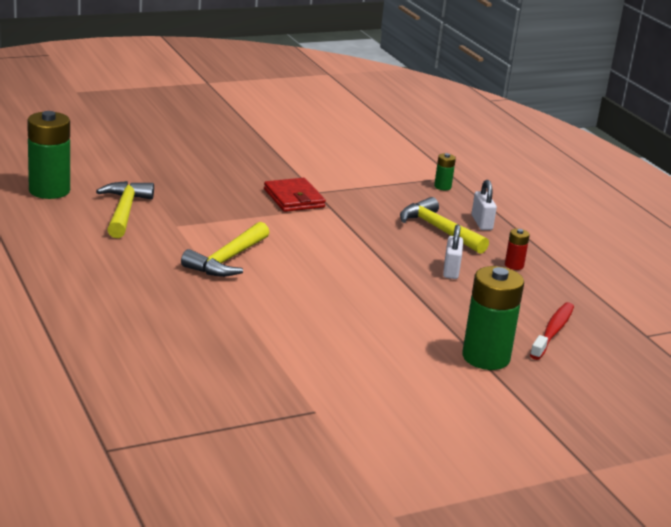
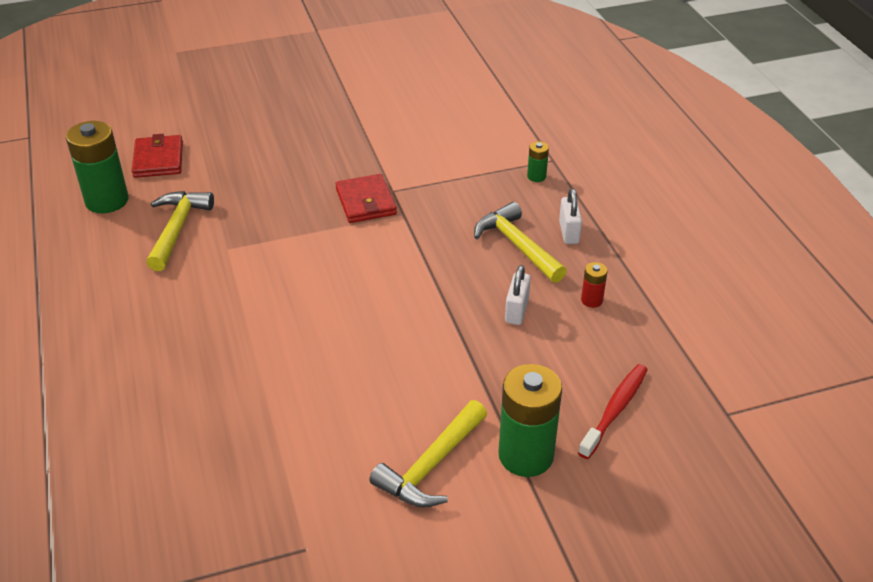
camera: 10 degrees right, 15 degrees up
(88, 164) = (158, 159): none -> red wallet
(227, 260) = (268, 301): yellow hammer -> yellow hammer (431, 465)

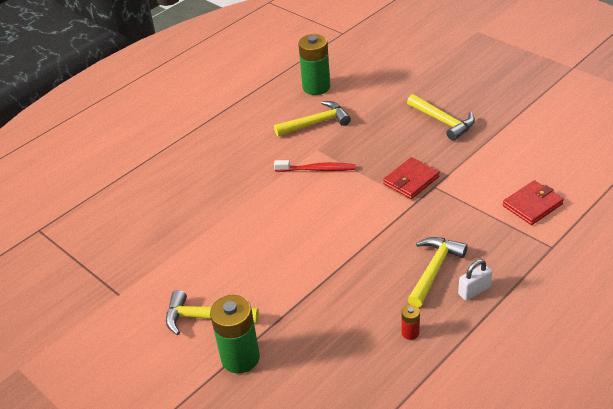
camera: 65 degrees right, 0 degrees up
(158, 159) = (368, 83): red wallet -> red wallet (532, 205)
(296, 139) = (443, 121): none -> yellow hammer
(516, 310) = (367, 298): white padlock -> none
(536, 176) = (522, 247): green battery -> none
(615, 410) = (310, 388): red toothbrush -> red toothbrush (317, 169)

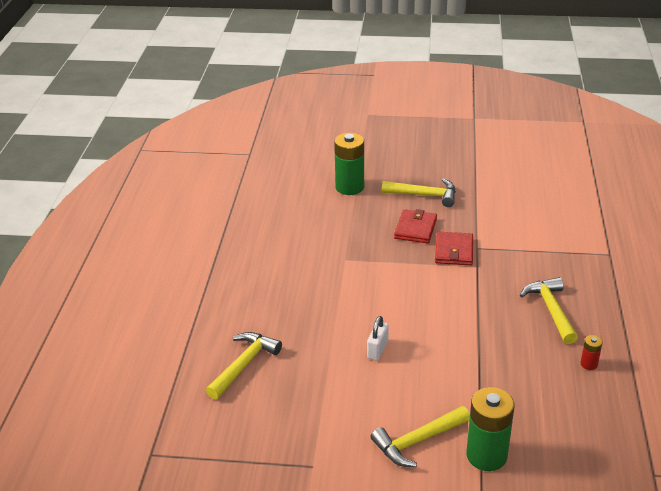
camera: 40 degrees left, 5 degrees down
(316, 87) = (281, 208): green battery -> green battery (349, 187)
(316, 123) = (318, 238): yellow hammer -> yellow hammer (244, 365)
(317, 169) = (366, 275): red toothbrush -> none
(474, 290) = (596, 310): white padlock -> white padlock (377, 349)
(532, 205) = (563, 230): red wallet -> red wallet (415, 229)

